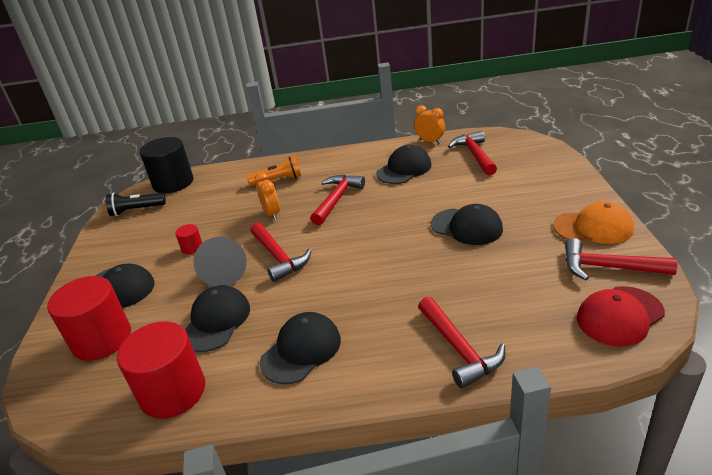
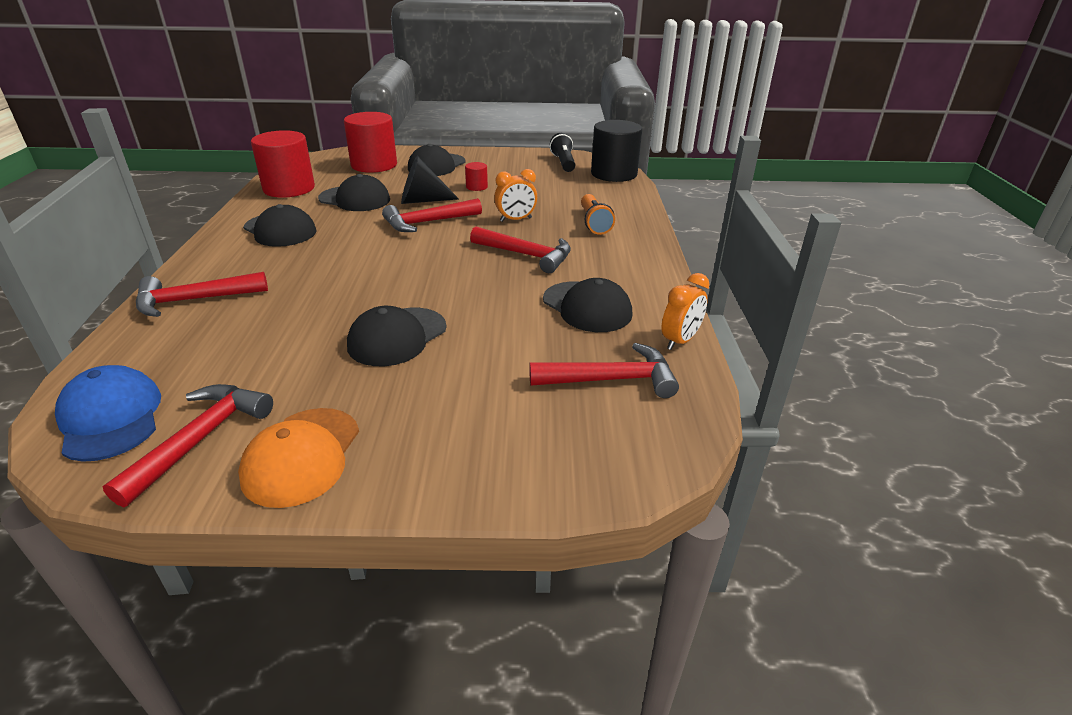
camera: 90 degrees right, 0 degrees up
(619, 316) = (111, 417): red cap -> blue cap

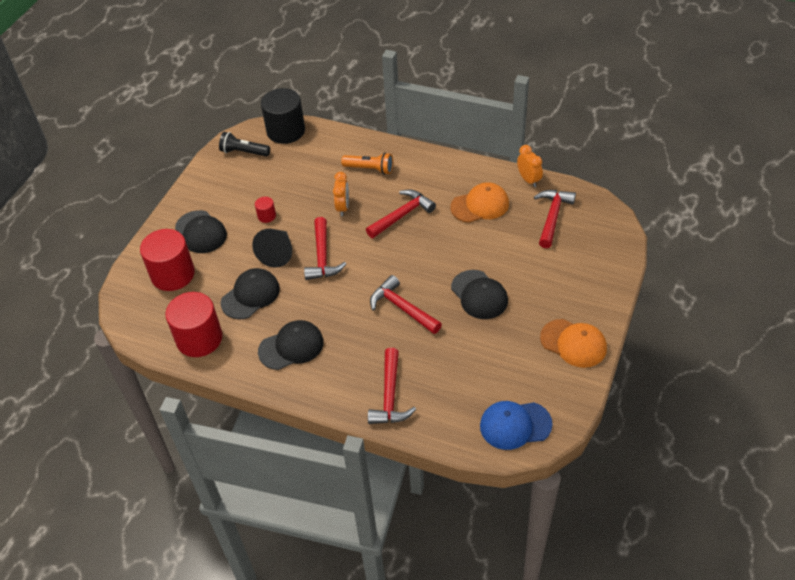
camera: 65 degrees left, 15 degrees up
(200, 439) = (547, 384): red hammer -> red hammer (402, 308)
(587, 307) = (480, 205): black cap -> orange cap

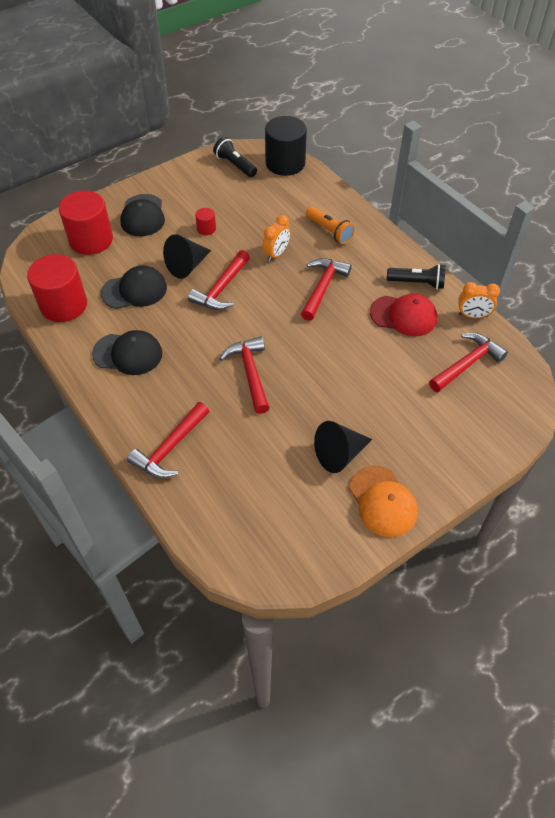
camera: 30 degrees right, 5 degrees up
(402, 215) = (322, 288): red hammer -> red hammer turned 60 degrees counterclockwise
(470, 176) = (417, 283): none -> black flashlight
(479, 295) = (331, 400): black cap -> none
(480, 205) = (403, 316): orange cap -> red cap
(515, 425) = (257, 547): blue cap -> none
(517, 329) = (339, 454): none -> black cone
(528, 180) = (473, 315): orange clock -> orange clock turned 90 degrees clockwise

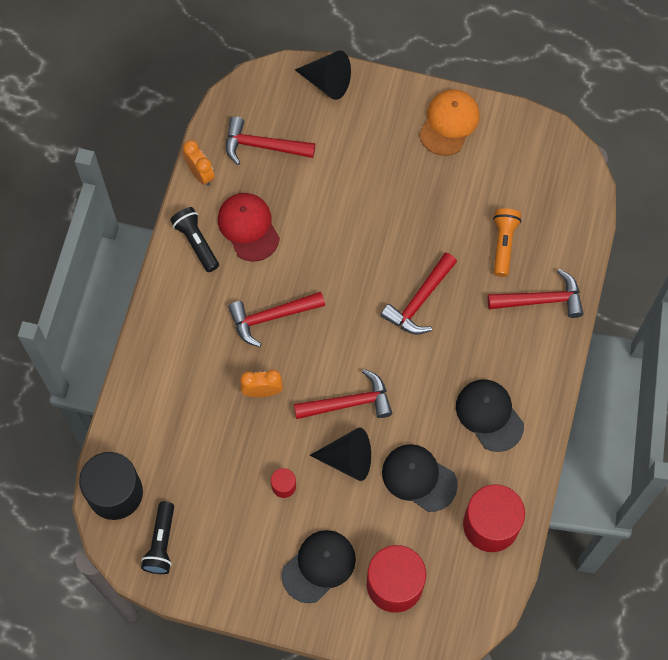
camera: 130 degrees left, 15 degrees up
(329, 231) = (189, 367): orange flashlight -> orange flashlight (503, 244)
(339, 454) = (436, 178): black cone -> black cone (327, 82)

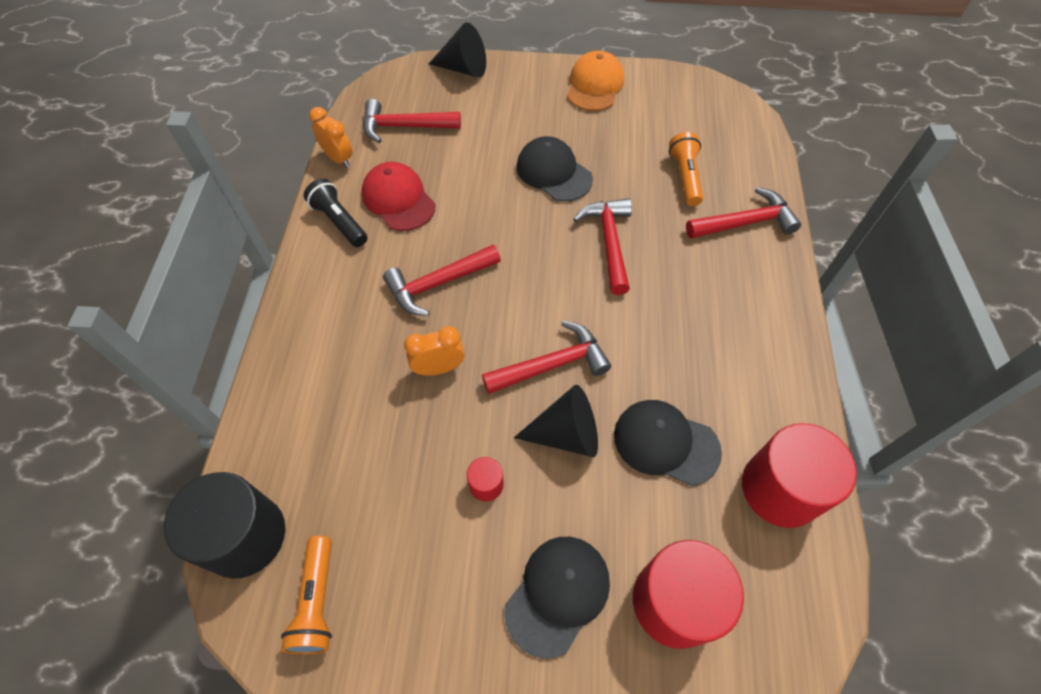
camera: 10 degrees left, 10 degrees down
(161, 543) = (317, 601): black flashlight -> orange flashlight
(419, 300) = (609, 242): red hammer -> red hammer turned 150 degrees clockwise
(489, 415) = (730, 351): black cap -> black cap (553, 172)

